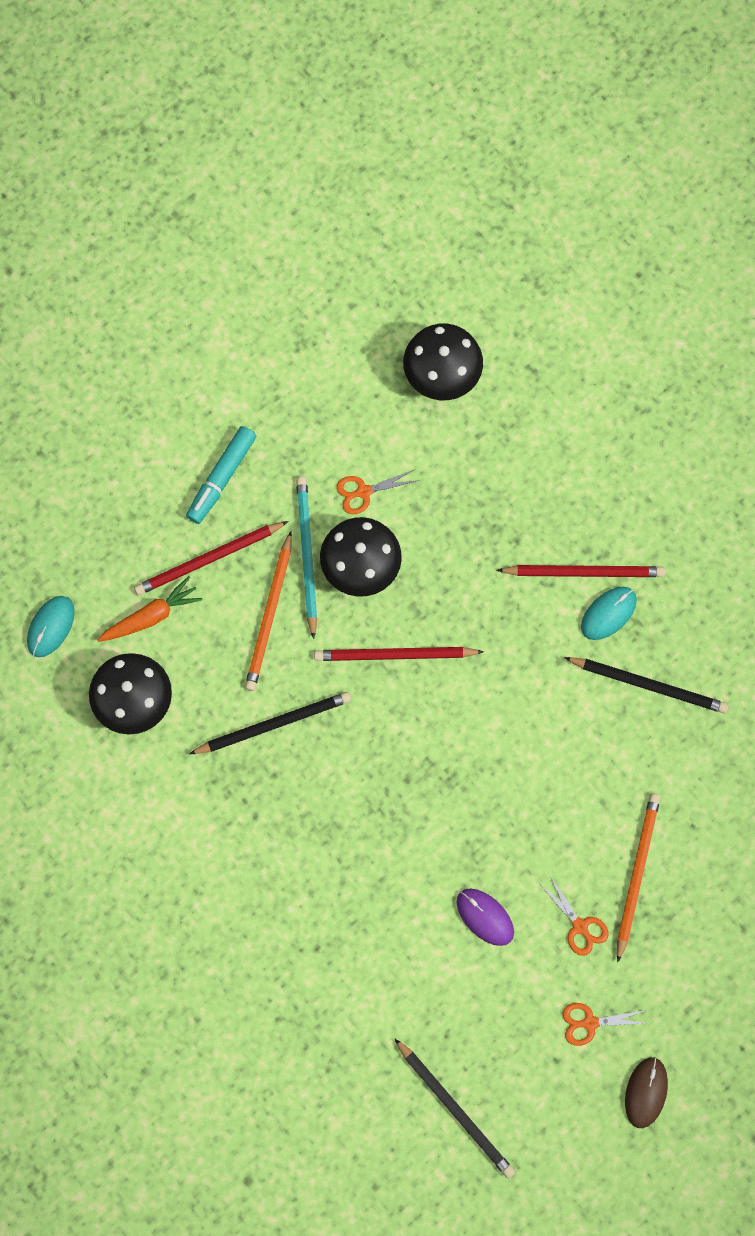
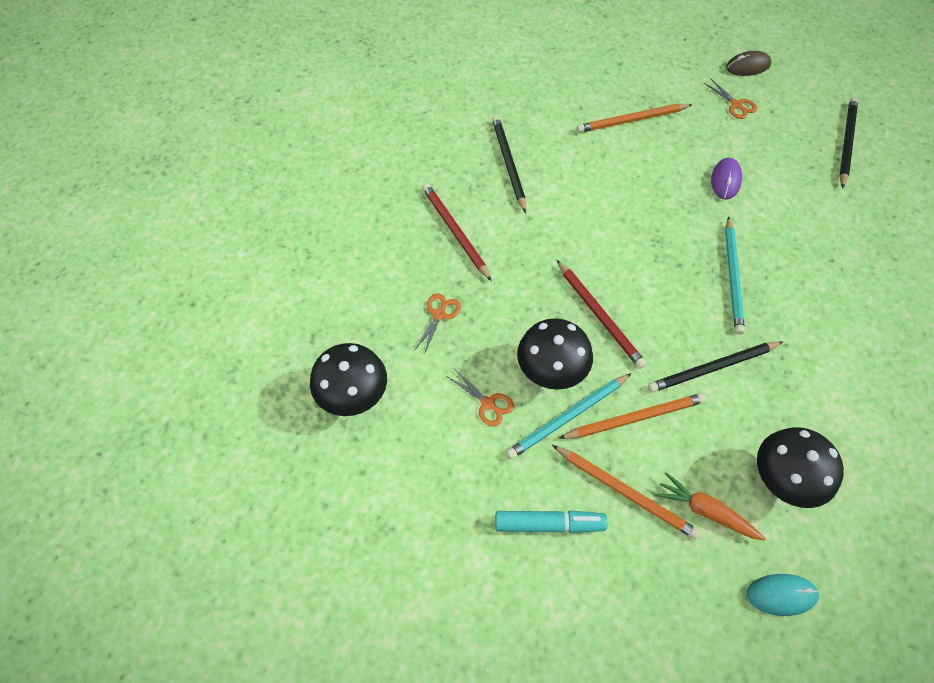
camera: 120 degrees left, 15 degrees down
(208, 559) = (625, 492): red pencil -> orange pencil
(274, 724) = (712, 368): black pencil -> black pencil turned 60 degrees counterclockwise
(358, 824) = (733, 277): none -> turquoise pencil
(580, 926) = (687, 133): orange scissors -> orange scissors (439, 315)
(608, 613) = (475, 205): turquoise mouse -> none

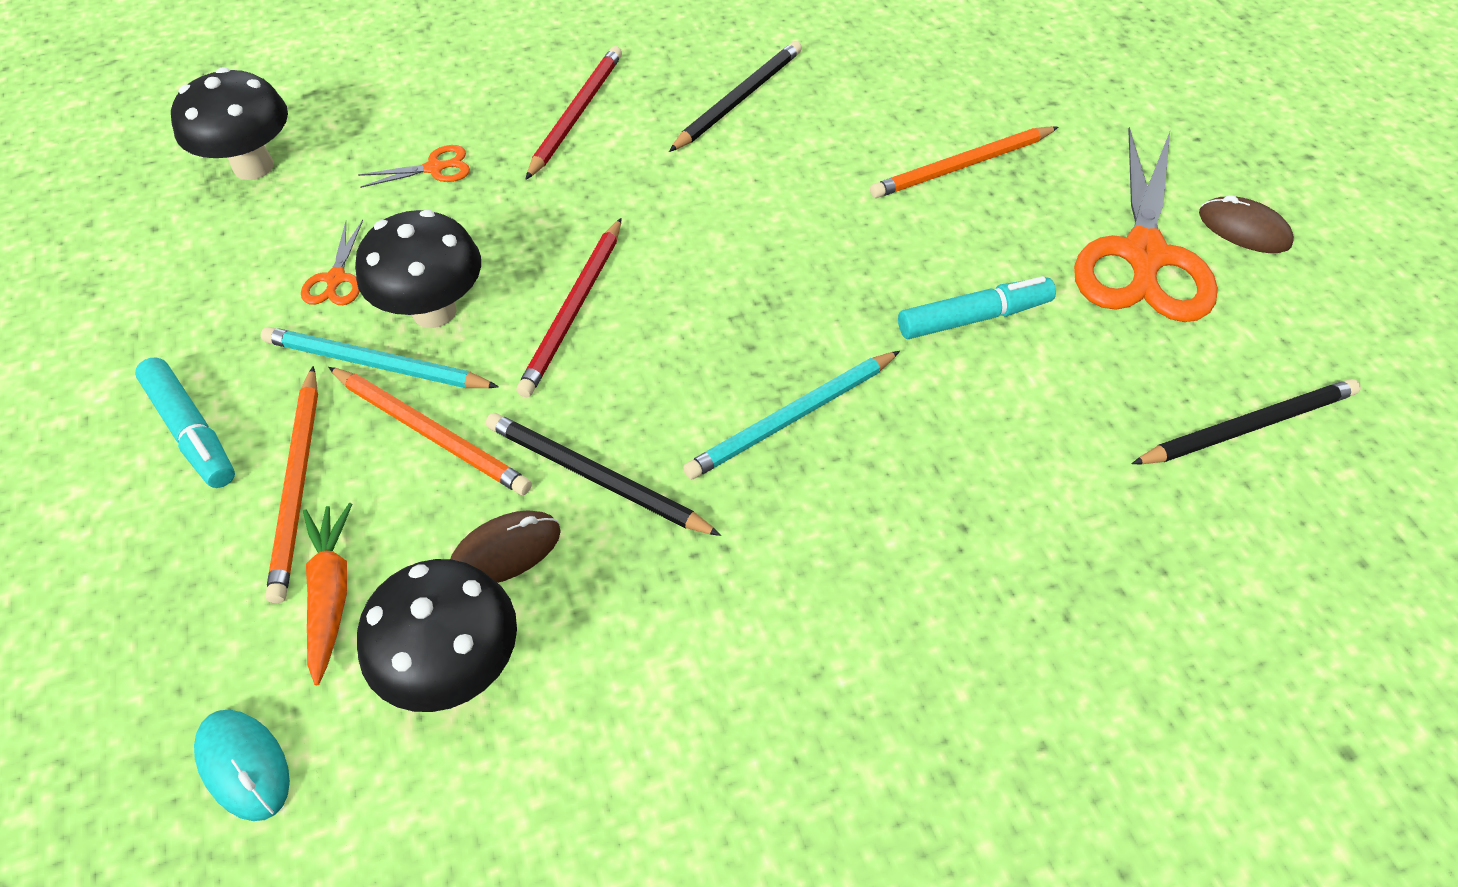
camera: 50 degrees right, 5 degrees down
(632, 120) = (962, 166): orange pencil -> orange pencil turned 60 degrees counterclockwise
(725, 180) = (974, 318): purple mouse -> turquoise marker
(730, 426) = (506, 550): none -> brown mouse
(736, 105) = (1143, 255): orange scissors -> orange scissors, size x2.39

